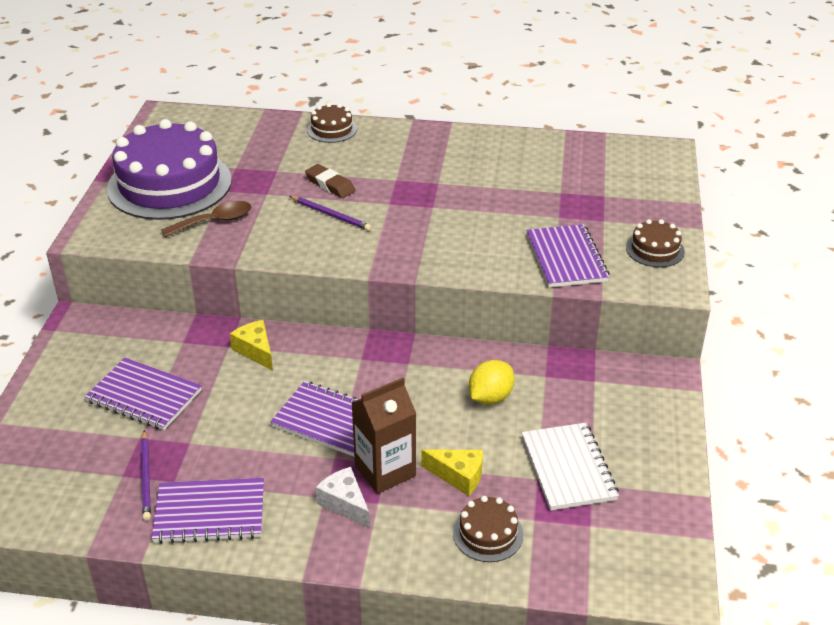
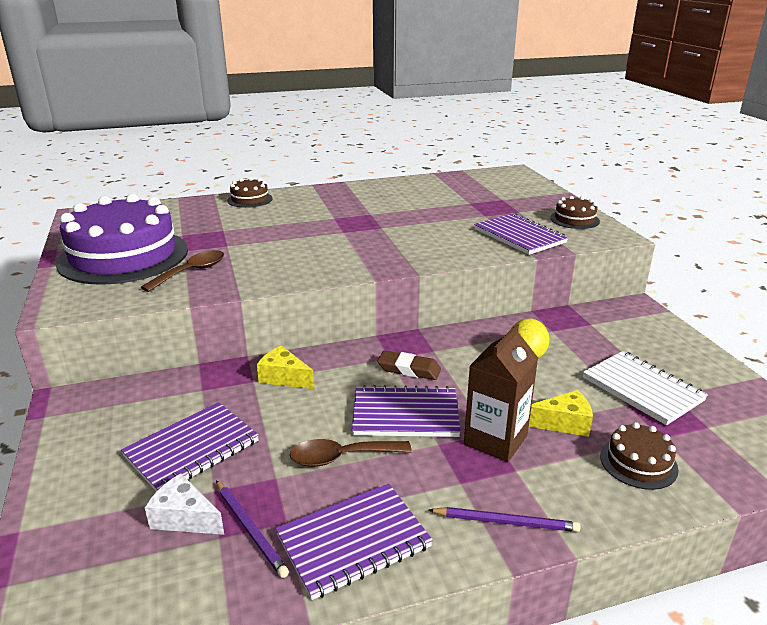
camera: 25 degrees left, 10 degrees down
(144, 396) = (192, 449): purple notebook -> purple notebook turned 45 degrees counterclockwise
(249, 443) = (341, 457): none -> brown spoon
(330, 185) = (280, 230): brown eraser -> brown eraser (409, 369)
(331, 215) = (300, 247): purple pencil -> purple pencil (506, 522)
(345, 504) = (486, 482): white cheese -> white cheese (184, 518)

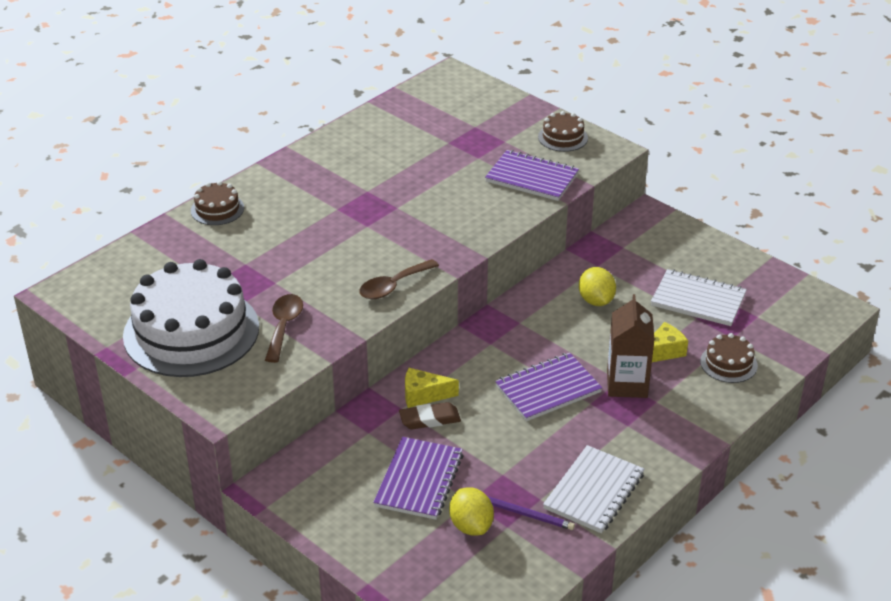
camera: 30 degrees left, 10 degrees up
(123, 256) = (191, 331): purple cake -> white cake
(184, 518) = (471, 526): white cheese -> yellow lemon
(341, 457) = (533, 441): brown spoon -> brown spoon (393, 286)
(353, 541) = (594, 491): purple notebook -> white notebook
(409, 369) = (516, 348): brown eraser -> brown eraser (430, 419)
(506, 522) = (675, 439): purple pencil -> none

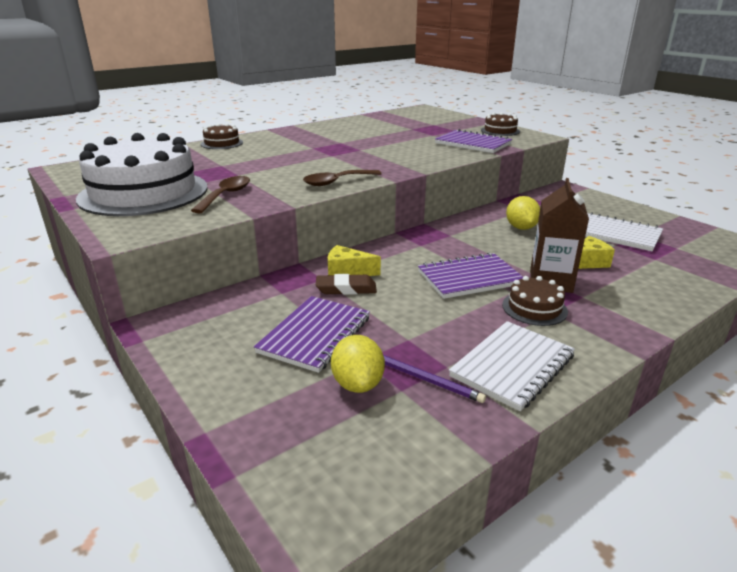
camera: 10 degrees right, 10 degrees down
(728, 363) = (656, 276): brown cake -> brown cake (534, 308)

